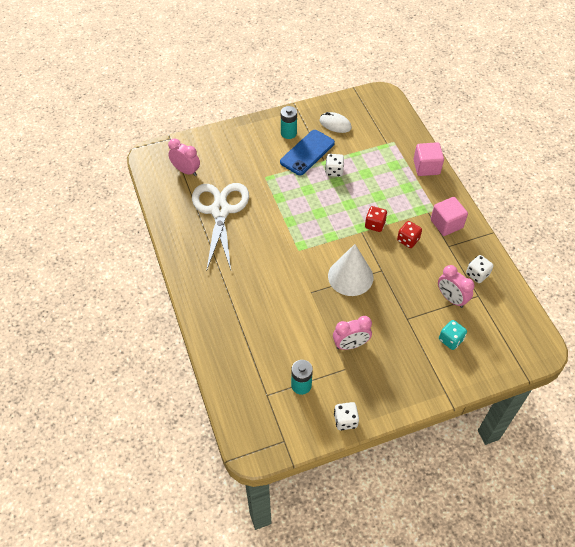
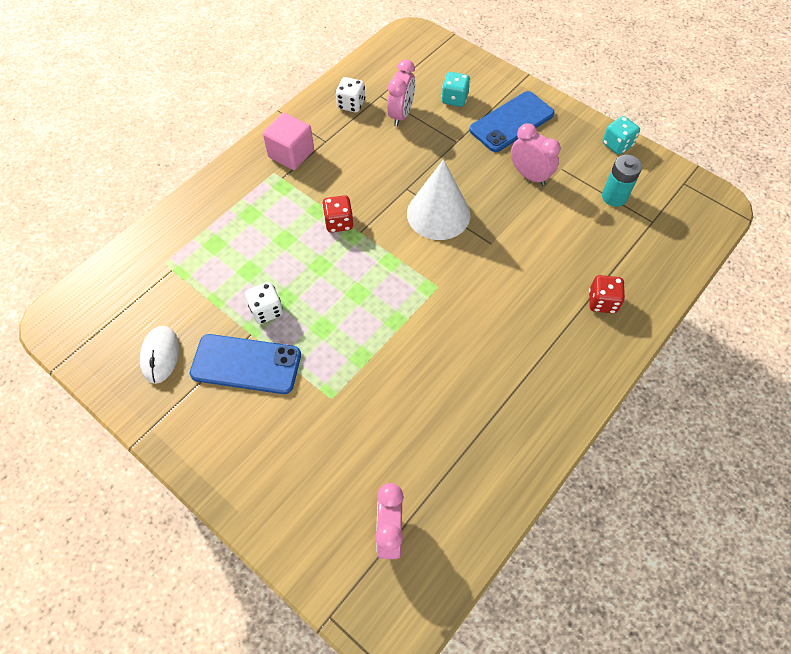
camera: 120 degrees left, 5 degrees up
(220, 211) = (437, 424): white scissors -> none
(288, 133) = (214, 414): turquoise battery -> none
(345, 420) = (617, 145): white dice -> turquoise dice
(407, 363) = (511, 122): none -> blue phone
(408, 240) = (342, 180): red dice -> red dice (602, 302)
(426, 167) = (199, 207): pink cube -> none

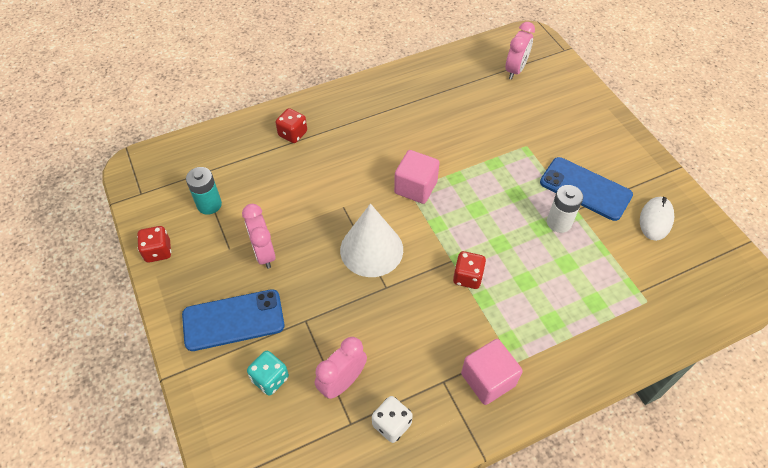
camera: 155 degrees left, 5 degrees down
(266, 310) = (559, 222): white dice -> white battery
(432, 291) = (415, 187): none -> pink cube
(617, 145) = (158, 251): turquoise dice -> red dice

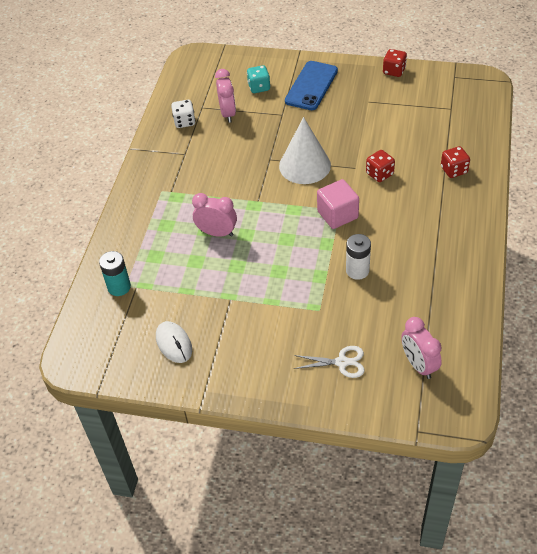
camera: 130 degrees right, 5 degrees down
(209, 205) = (415, 104): turquoise battery -> turquoise battery (119, 287)
(264, 253) = (349, 115): pink clock -> pink clock (217, 233)
(467, 277) = (237, 202): red dice -> red dice (379, 174)
(488, 379) = (165, 173): pink cube -> none
(556, 109) = (342, 362): none -> white scissors
(559, 222) = (230, 279): white battery -> white battery (357, 270)
(585, 189) = (242, 318): blue phone -> none

